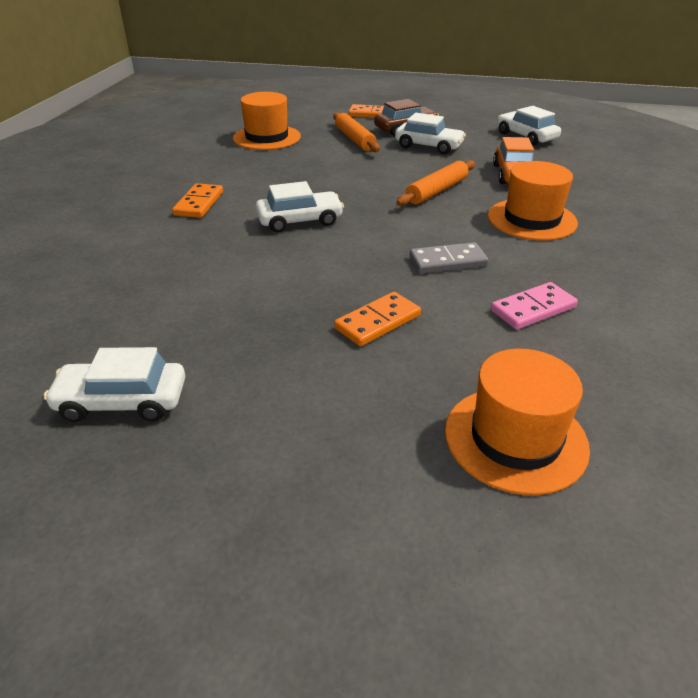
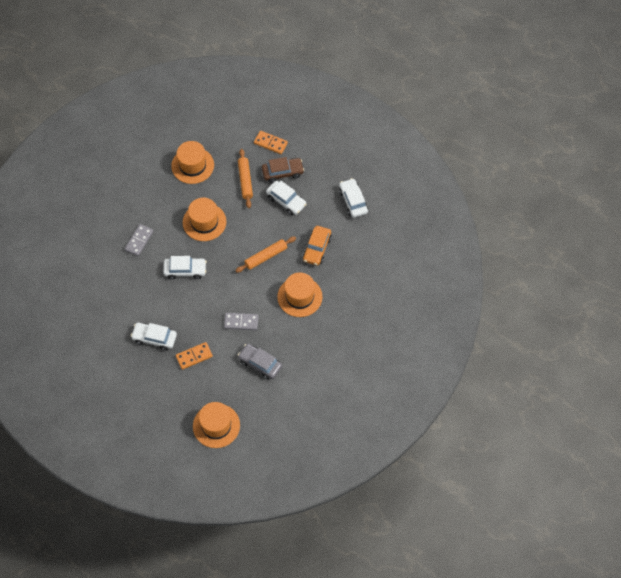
camera: 15 degrees right, 25 degrees up
(122, 401) = (92, 377): white car -> white car (154, 338)
(199, 203) = (139, 241): orange domino -> grey domino
(310, 175) = (204, 222): none -> orange hat
(533, 309) = (260, 364): pink domino -> grey car

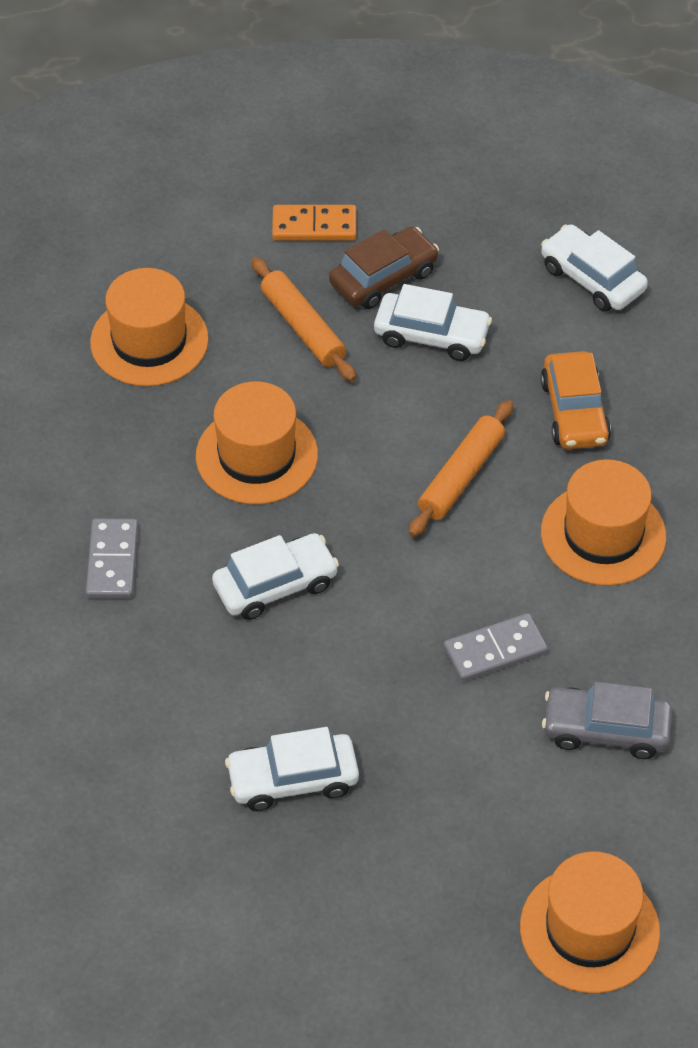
camera: 25 degrees left, 10 degrees down
(194, 356) = (424, 781): orange domino -> none

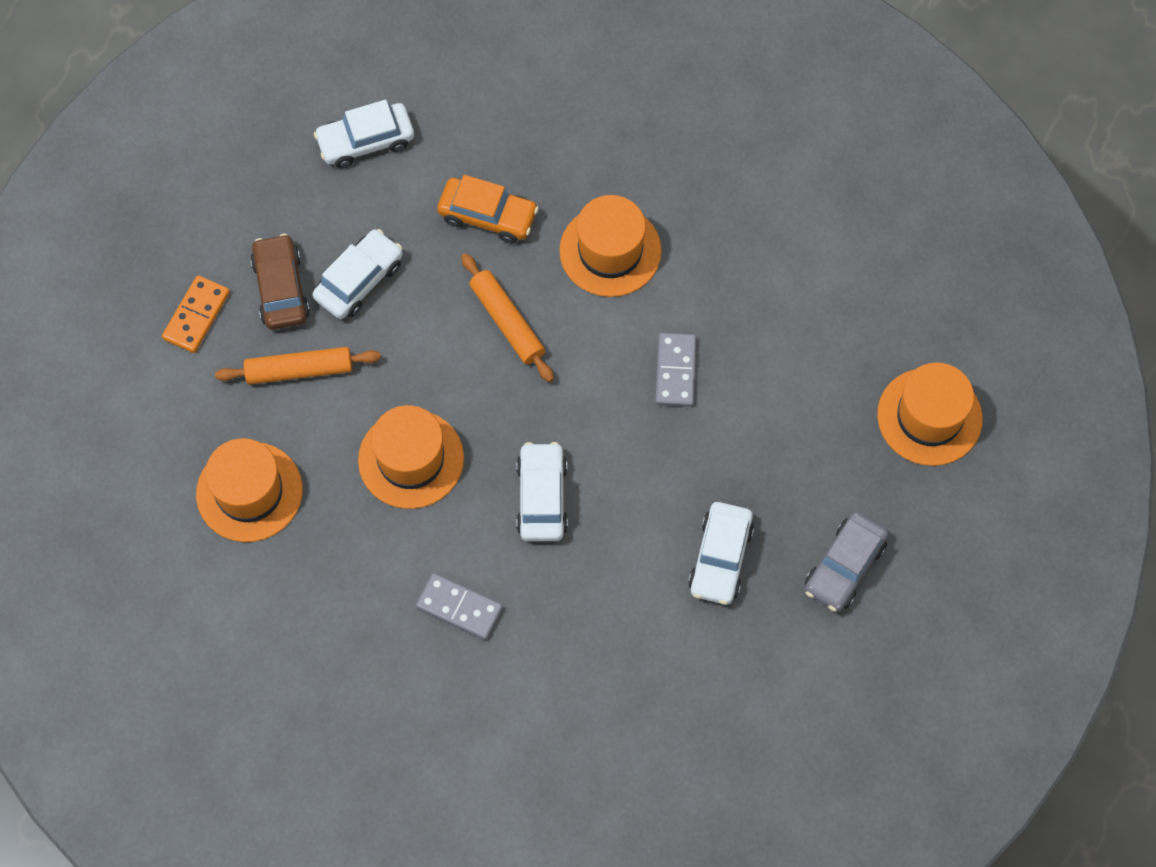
camera: 65 degrees left, 15 degrees up
(605, 730) = (777, 330): grey car -> grey car (844, 567)

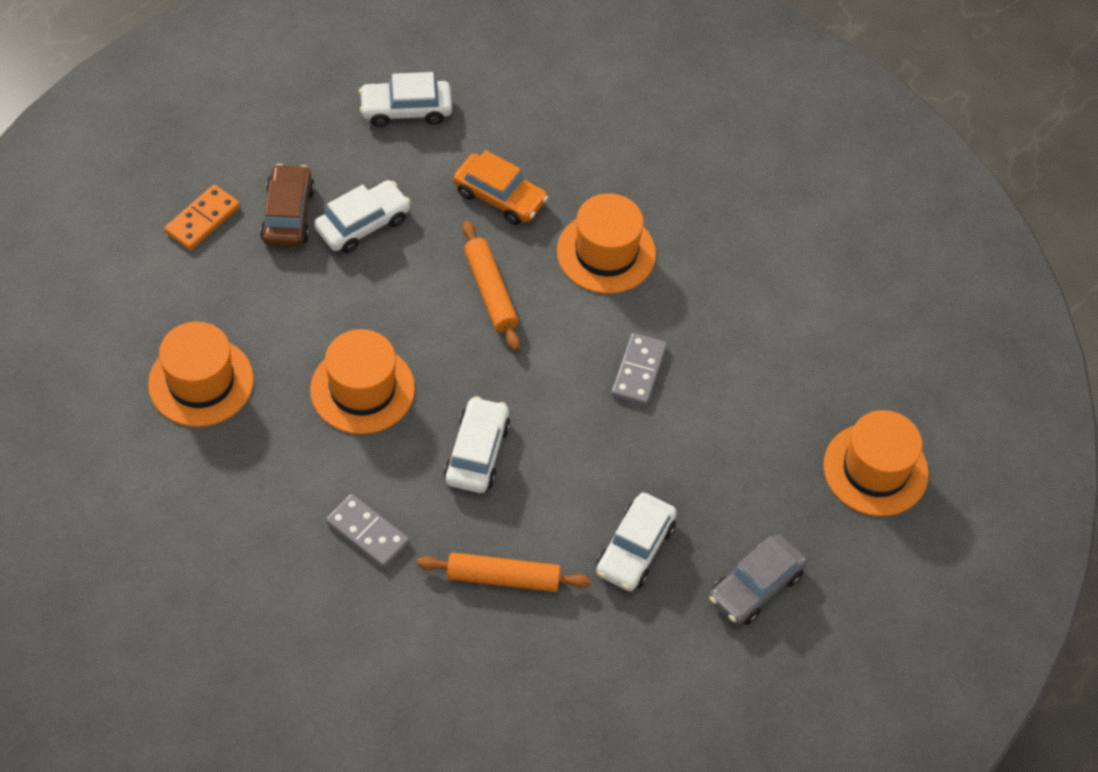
camera: 10 degrees right, 10 degrees down
(299, 370) = (282, 288): orange rolling pin -> orange rolling pin (503, 578)

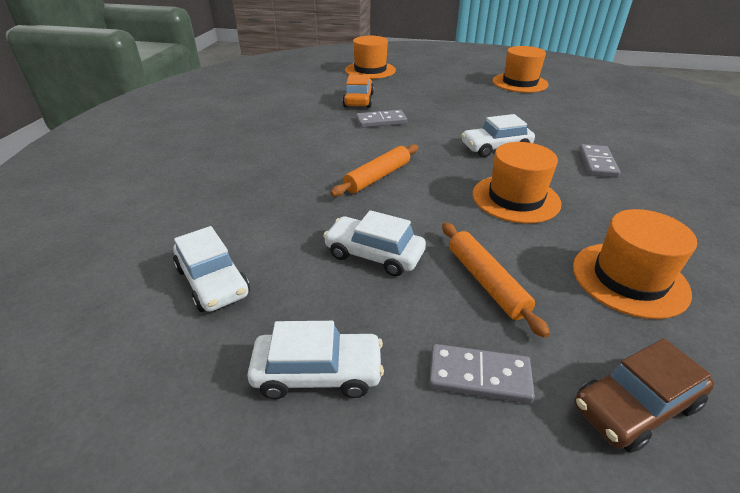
camera: 115 degrees left, 20 degrees down
(203, 220) = (479, 376): orange domino -> grey domino
(288, 214) = (407, 307): brown car -> brown car (635, 406)
(500, 197) = (287, 198): orange car -> orange car (358, 100)
(503, 578) = (549, 122): orange rolling pin -> orange rolling pin (486, 282)
(606, 252) = (304, 149): orange hat -> orange hat (519, 83)
(635, 549) = (481, 100): white car -> white car (318, 372)
(755, 586) = (458, 78): grey car -> none

